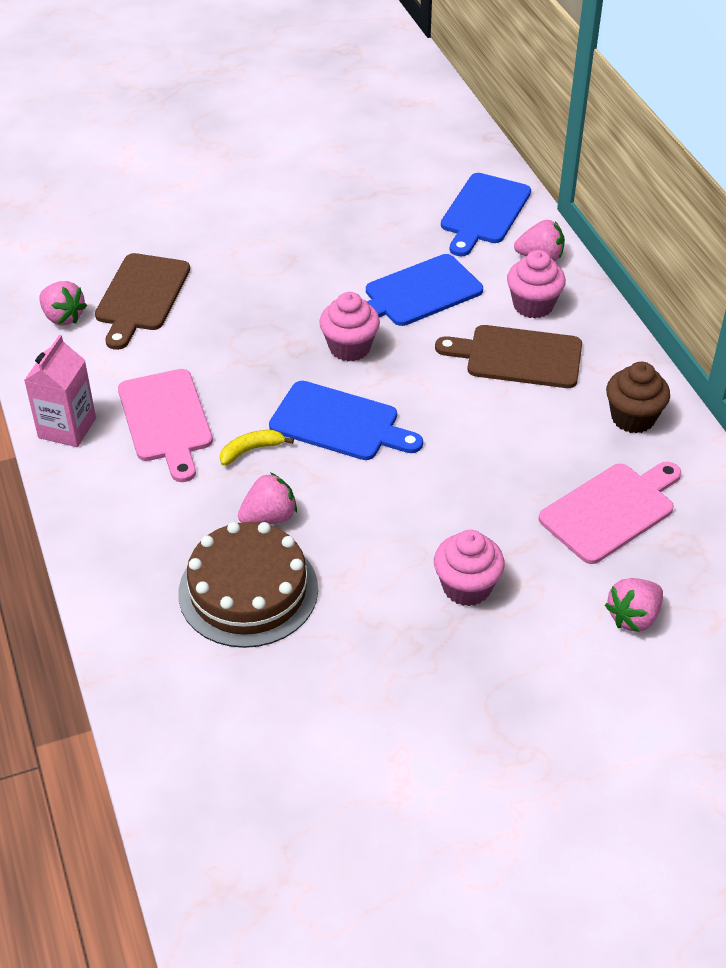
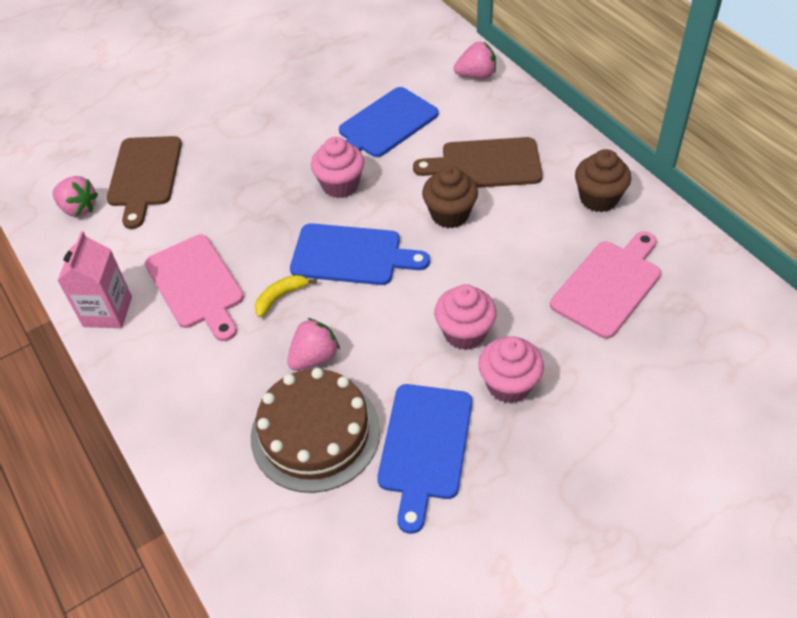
camera: 10 degrees left, 5 degrees up
(460, 402) = (450, 214): none -> brown cupcake
(483, 212) = (417, 46): blue cutting board -> blue cutting board (424, 447)
(533, 305) = (483, 117): pink cupcake -> pink cupcake (464, 333)
(633, 617) = (661, 380): pink strawberry -> none

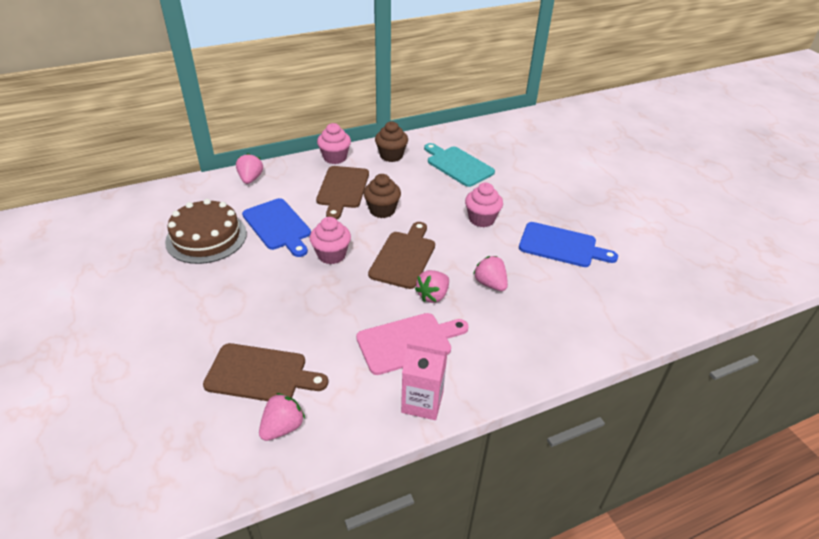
camera: 85 degrees left, 10 degrees down
(281, 297) = (433, 295): yellow banana -> pink strawberry
(315, 433) = (550, 289): brown cake -> brown cake (206, 237)
(351, 255) = (404, 257): blue cutting board -> brown cutting board
(509, 385) = (521, 209): pink cupcake -> pink cupcake (335, 158)
(609, 285) = (458, 165): pink cutting board -> turquoise cutting board

